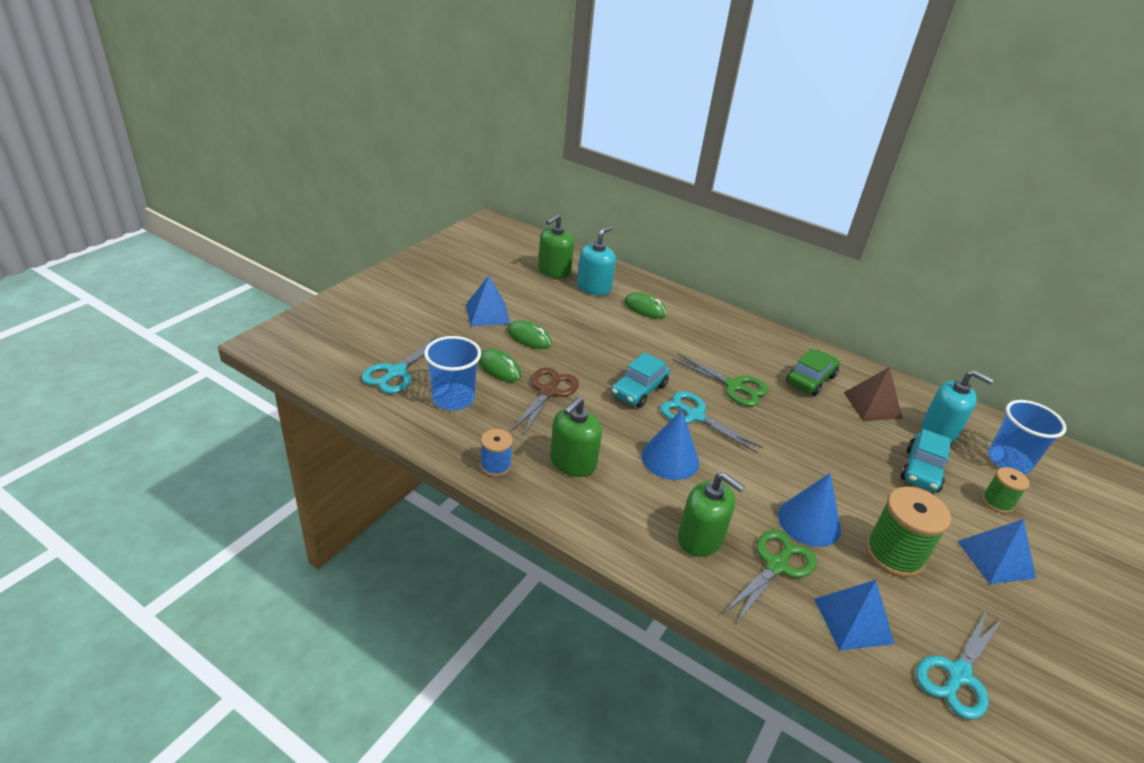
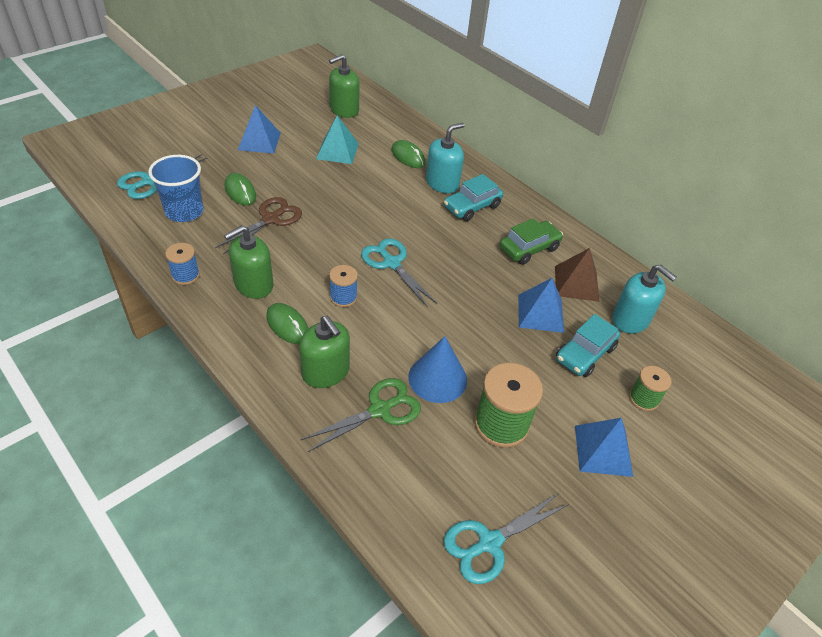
camera: 15 degrees right, 10 degrees up
(529, 338) = (283, 168): green mouse -> green mouse (287, 325)
(573, 312) = (337, 151): none -> turquoise pyramid
(594, 287) = (372, 130): turquoise soap dispenser -> turquoise soap dispenser (442, 183)
(638, 390) = (354, 231): turquoise car -> turquoise car (472, 207)
(670, 458) = (343, 297): blue cone -> blue spool
(733, 386) = (447, 242): green scissors -> none
(853, 621) = (420, 473): blue pyramid -> blue pyramid (540, 313)
(1008, 461) = (685, 362): blue cup -> none

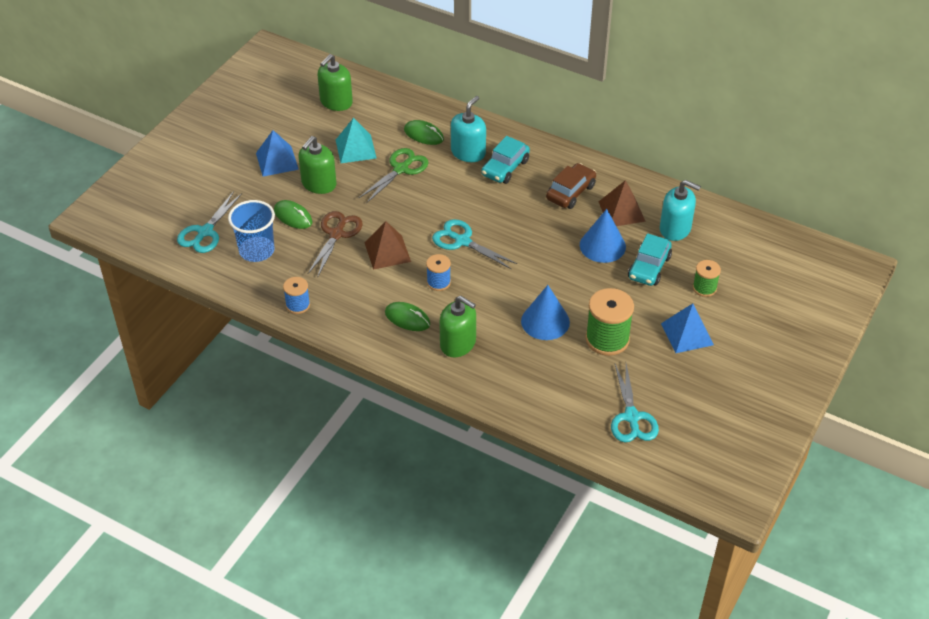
camera: 15 degrees left, 0 degrees up
(253, 284) = (359, 295): green soap dispenser -> green soap dispenser (319, 184)
(309, 251) = (387, 252): none -> brown pyramid
(379, 410) = (513, 358): green scissors -> green scissors (401, 169)
(489, 542) = (631, 417): turquoise scissors -> turquoise scissors turned 45 degrees counterclockwise
(529, 248) = (570, 192): green car -> brown car
(540, 313) = (602, 246): blue pyramid -> blue cone

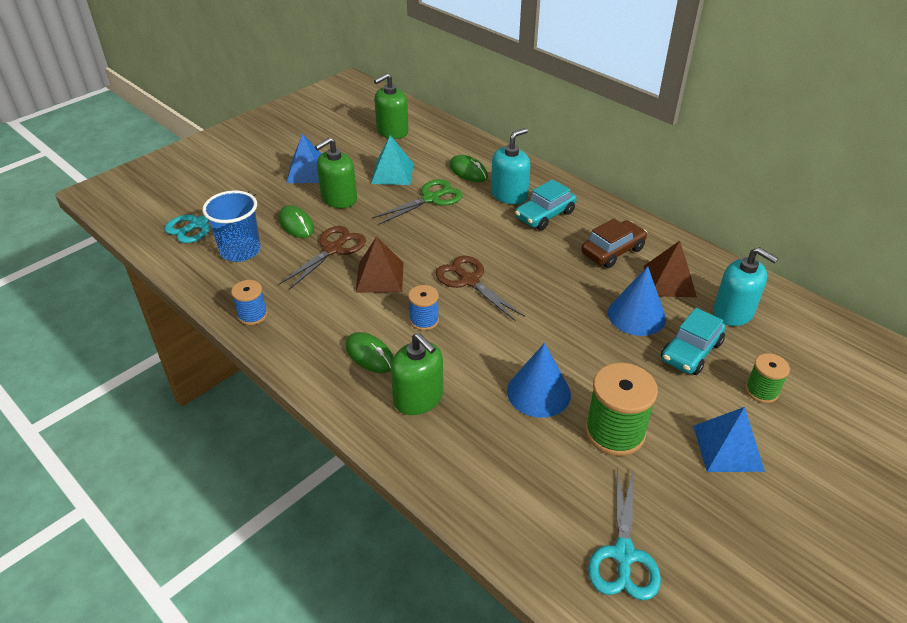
camera: 15 degrees right, 5 degrees down
(462, 241) = (469, 281): turquoise scissors -> brown scissors

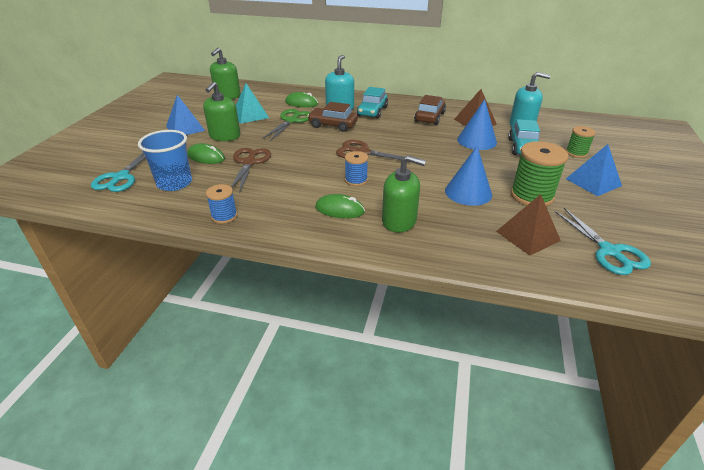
camera: 30 degrees left, 5 degrees down
(380, 277) = (300, 167): brown pyramid -> brown pyramid (528, 236)
(474, 223) = (333, 125): none -> brown car

